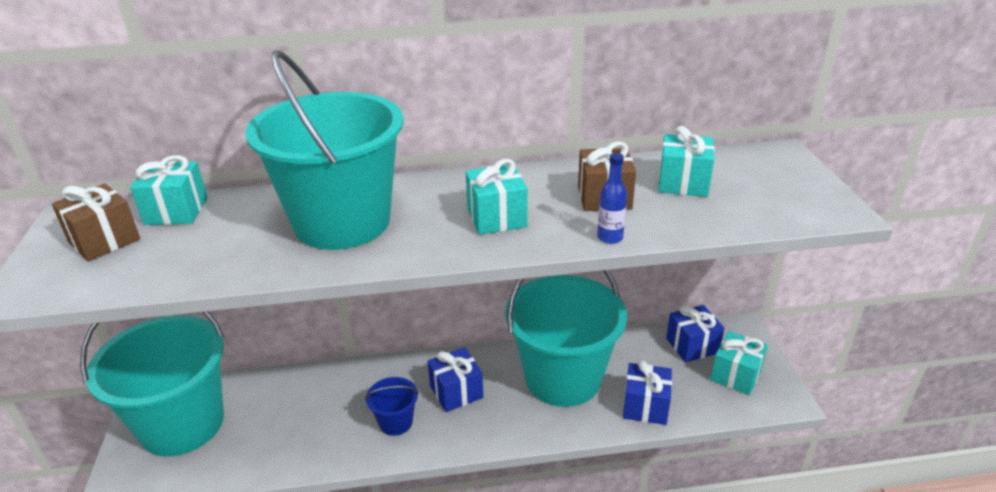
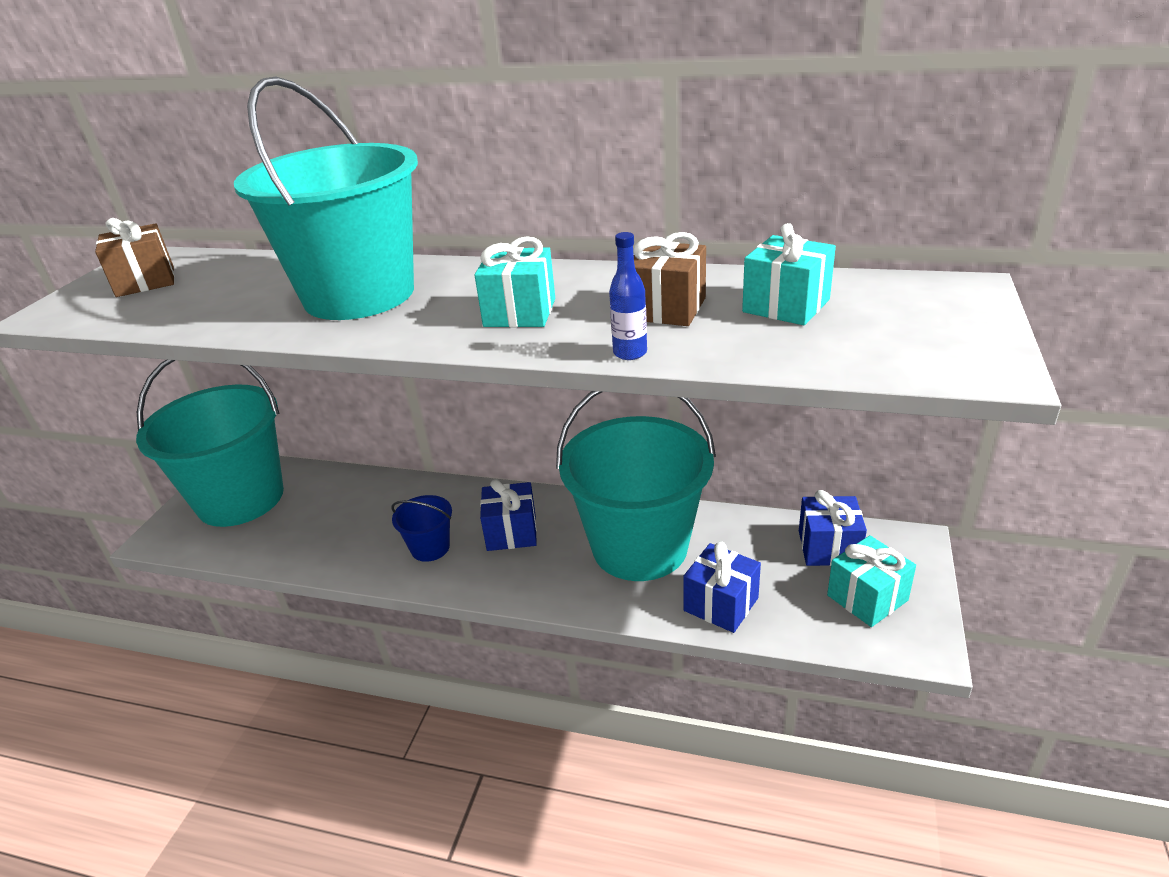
camera: 25 degrees right, 0 degrees up
(176, 211) = (226, 265): turquoise gift -> none

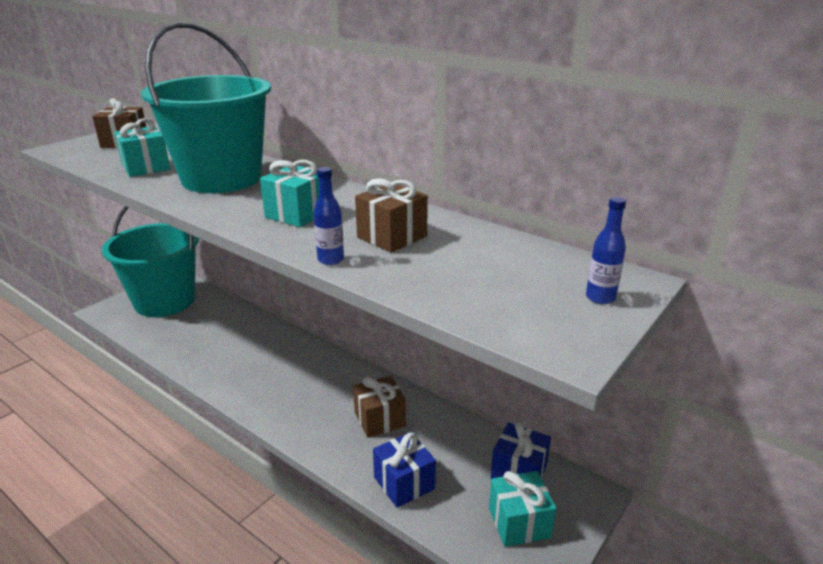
camera: 20 degrees right, 5 degrees down
(430, 548) = (246, 371): blue bucket -> none
(511, 532) = (303, 378): blue gift -> none
(639, 547) = (379, 419): turquoise bucket -> brown gift
(786, 306) = (476, 257): turquoise gift -> turquoise gift (146, 167)
(956, 312) = (600, 298): none -> blue bottle

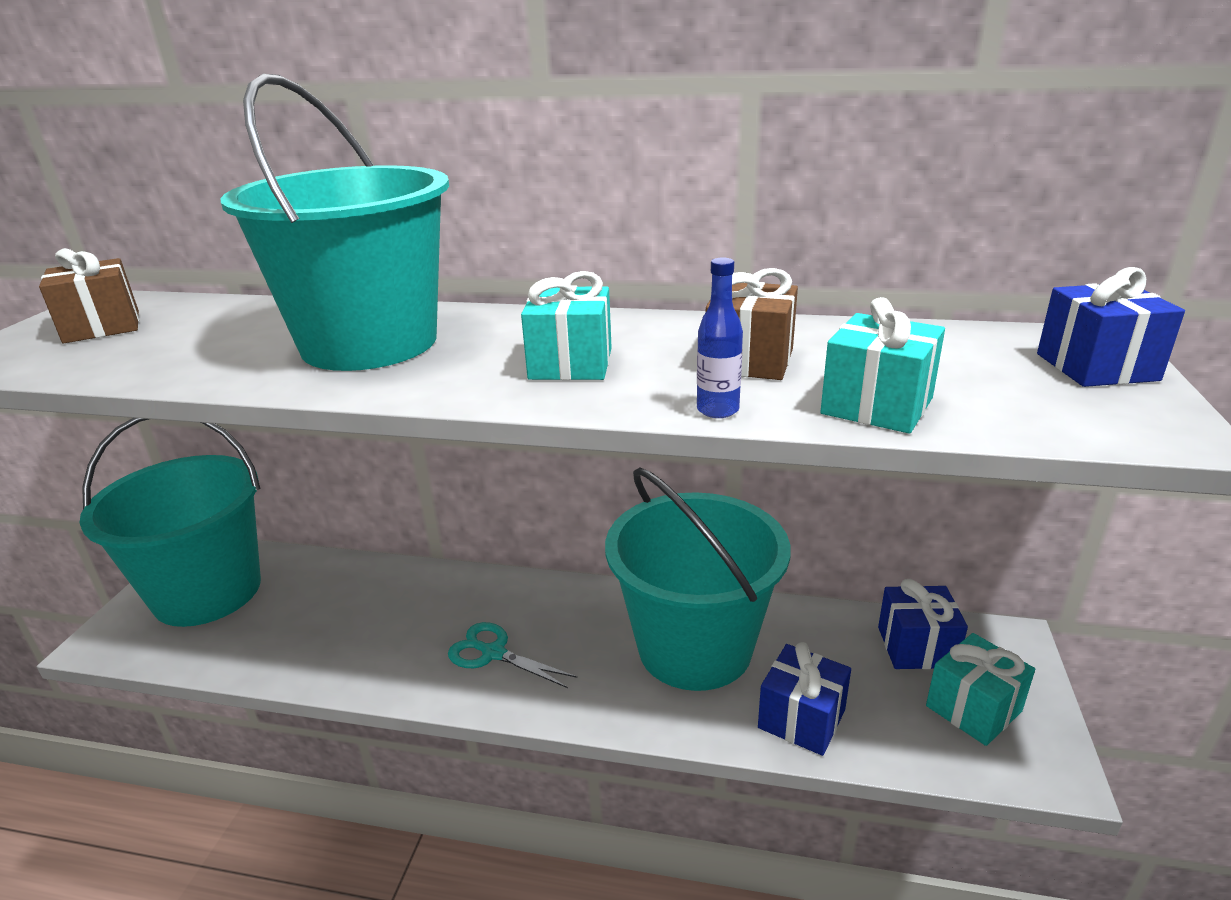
camera: 25 degrees left, 0 degrees up
(146, 167) = (204, 355): turquoise gift -> turquoise gift (877, 406)
(270, 381) = (493, 653): none -> turquoise scissors
(379, 419) = (694, 648): brown gift -> turquoise bucket
(600, 298) = (1096, 367): blue bottle -> blue gift

